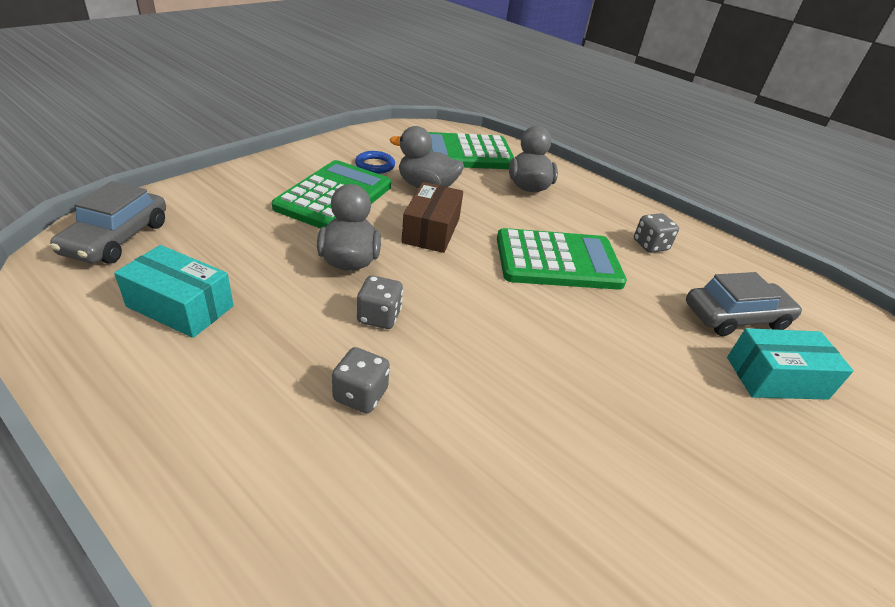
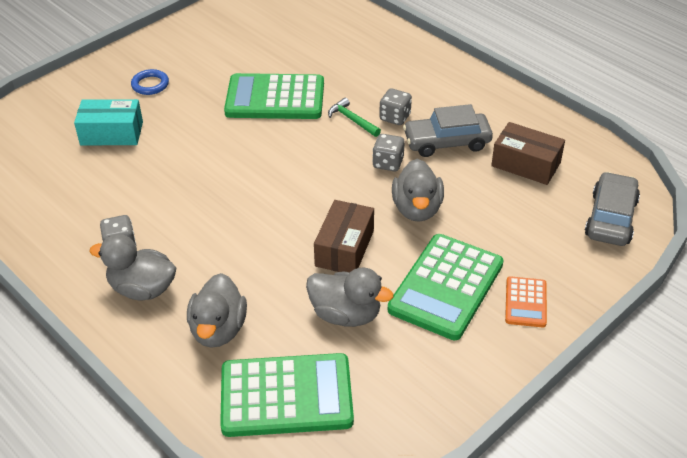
camera: 170 degrees left, 5 degrees up
(180, 306) = (526, 164): turquoise box -> brown box
(264, 182) = (526, 302): none -> orange calculator
(375, 165) = (409, 350): blue ring -> blue ring (150, 85)
(432, 392) = (352, 120): none -> green hammer
(558, 261) = (229, 221): green calculator -> green calculator (275, 98)
(606, 214) = (142, 289): none -> grey duck
(735, 317) = (99, 175): grey car -> grey car (447, 142)

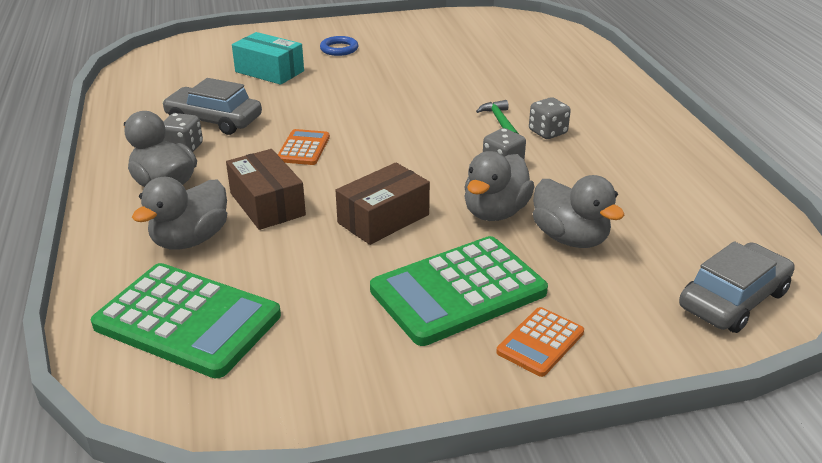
camera: 30 degrees right, 10 degrees down
(222, 206) = (303, 148): none -> orange calculator
(275, 98) = (440, 86): green calculator -> none
(346, 314) = (324, 274): grey duck -> grey duck (570, 238)
(447, 142) = (586, 167): grey car -> grey car (214, 120)
(526, 164) = (664, 214): brown box -> brown box (267, 204)

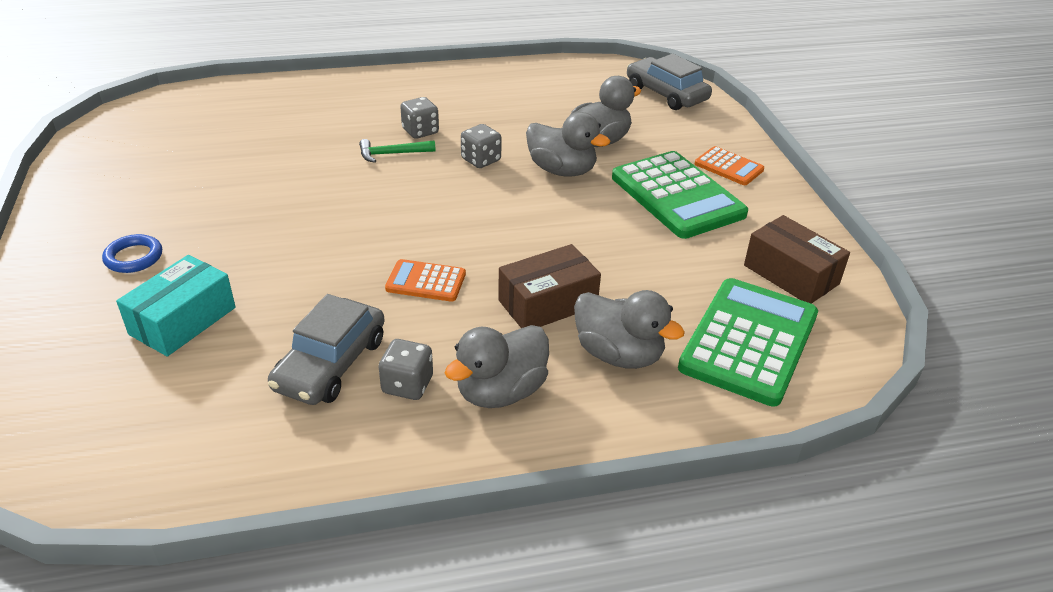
camera: 90 degrees left, 5 degrees up
(383, 219) = (574, 229): brown box -> brown box (791, 275)

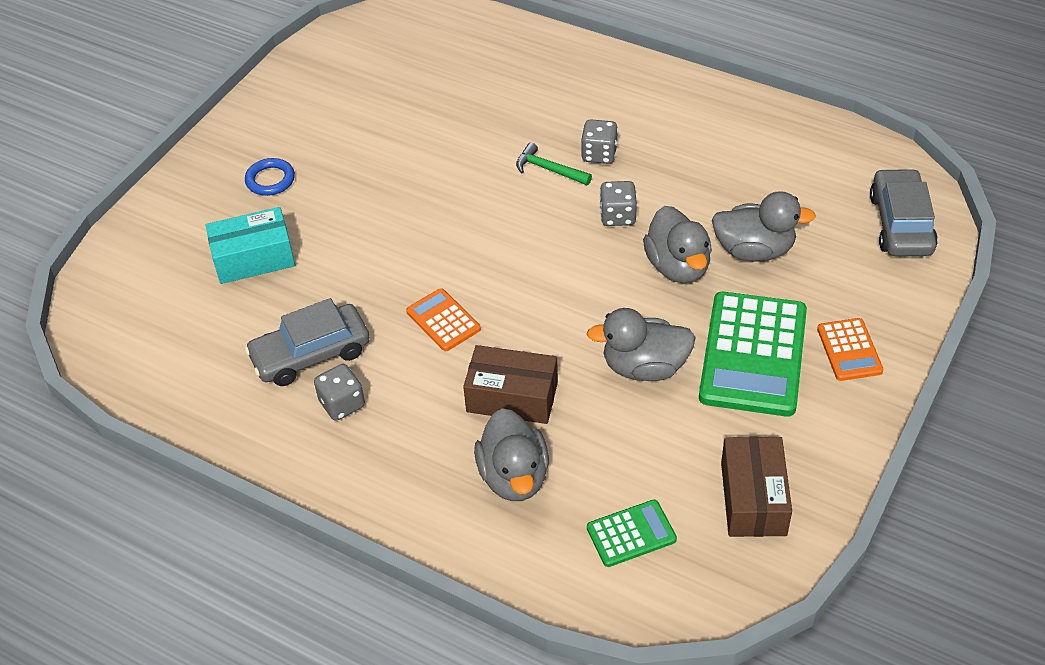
camera: 45 degrees right, 10 degrees up
(501, 391) = (397, 450): grey duck -> grey duck (644, 367)
(749, 341) = (631, 534): green calculator -> green calculator, size x0.50

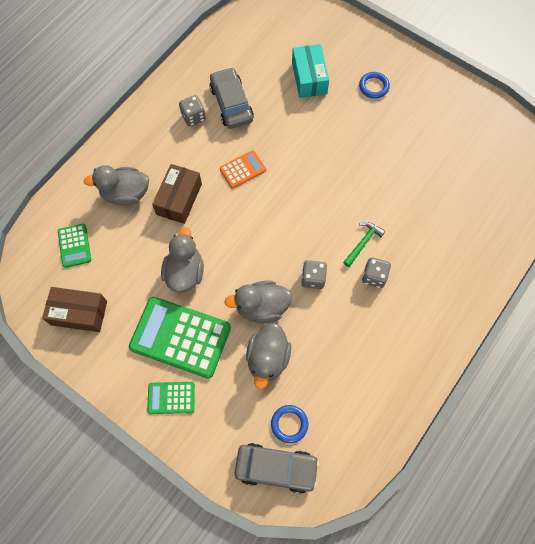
camera: 95 degrees right, 20 degrees up
(837, 217) = (289, 424): none -> blue ring
(849, 350) = (171, 398): orange calculator -> green calculator

